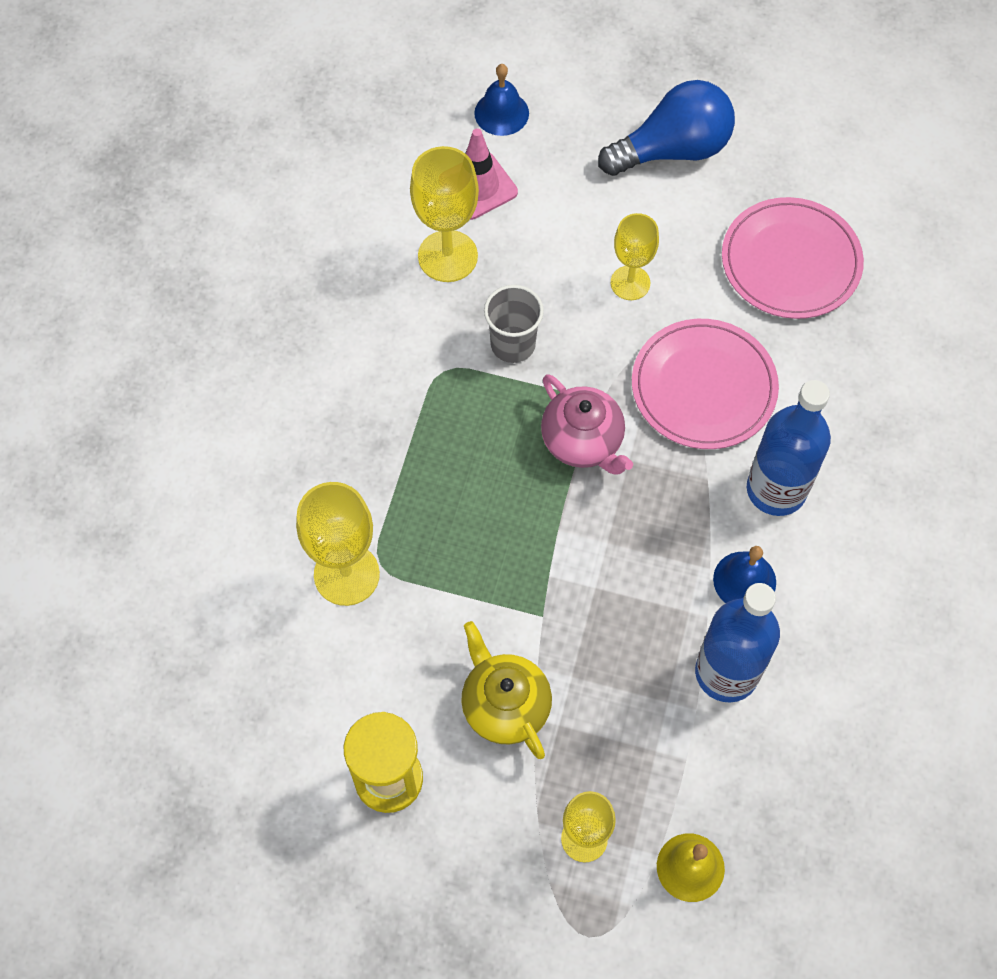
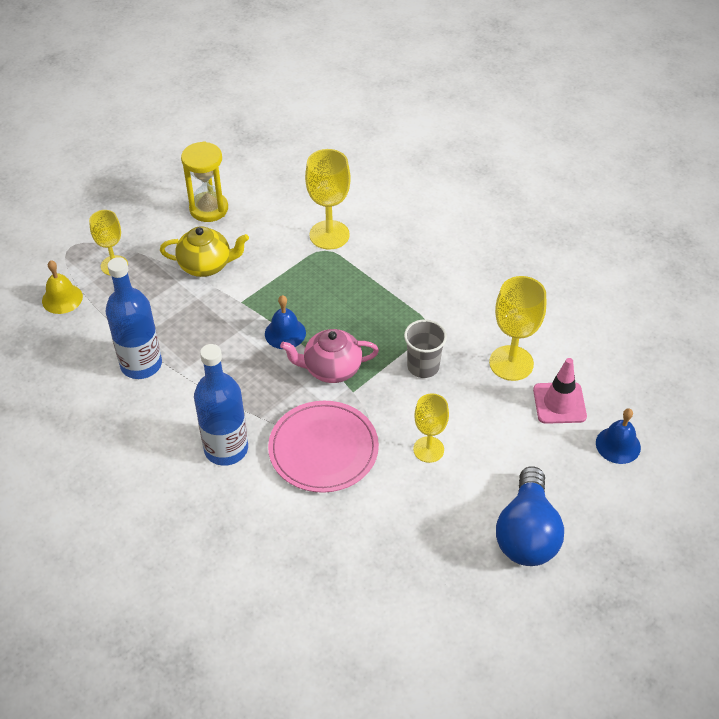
camera: 120 degrees right, 15 degrees down
(744, 580) = (184, 401): blue bell -> blue bell (285, 333)
(790, 262) = (383, 555): pink plate -> none

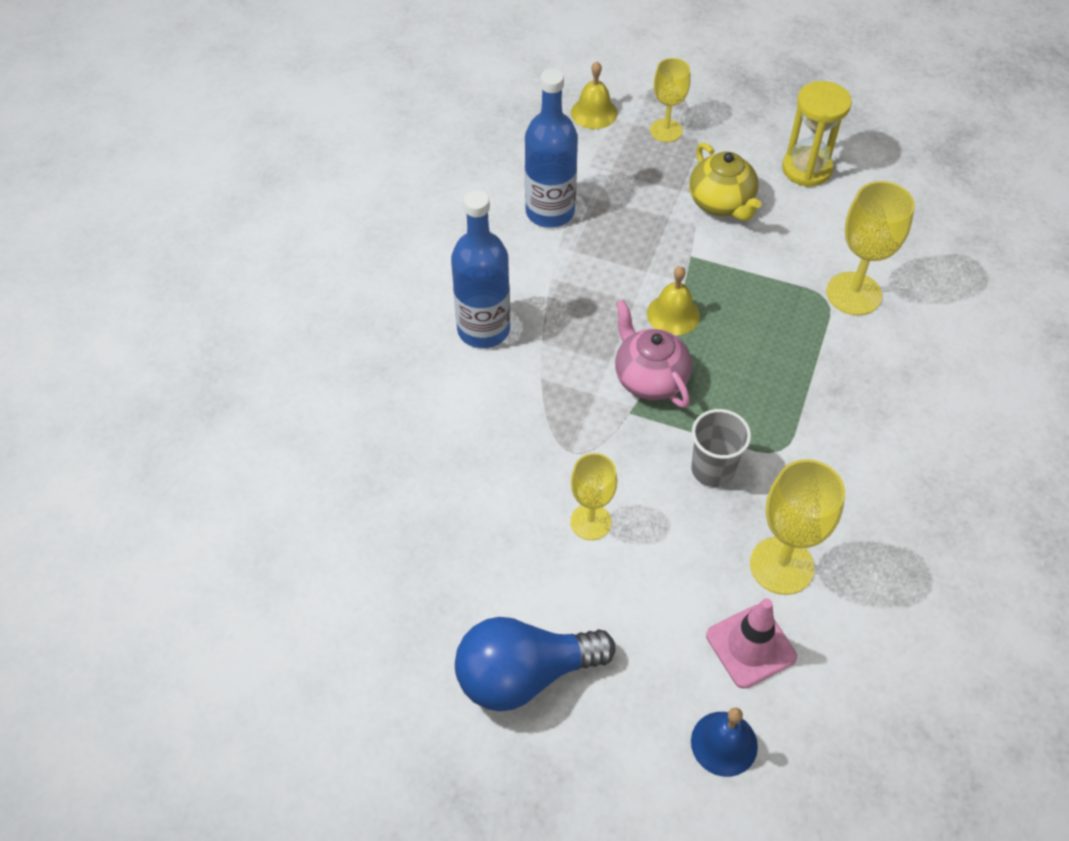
camera: 65 degrees right, 5 degrees up
(285, 333) = (673, 314): blue bell -> yellow bell
(323, 449) = (532, 417): pink plate -> none

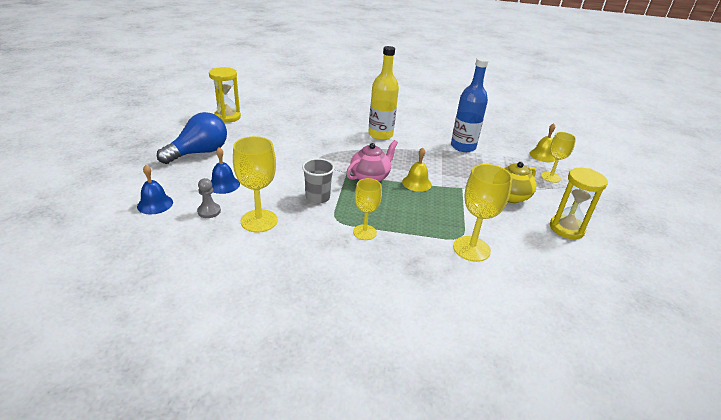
camera: 75 degrees right, 20 degrees down
(345, 619) = (227, 117): none -> yellow hourglass
(483, 329) = (380, 135): blue bottle -> yellow bottle
(524, 675) = (199, 153): blue light bulb -> blue light bulb turned 75 degrees clockwise
(590, 522) = (279, 164): yellow goblet -> yellow goblet (364, 232)
(660, 623) = (223, 185): none -> blue bell
(751, 646) = (209, 211): pink traffic cone -> grey pawn

